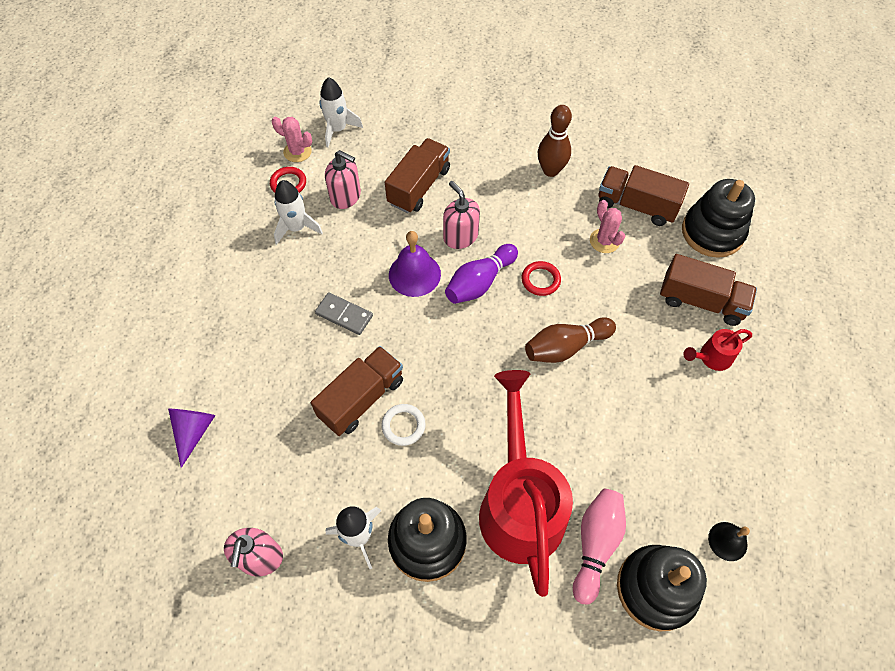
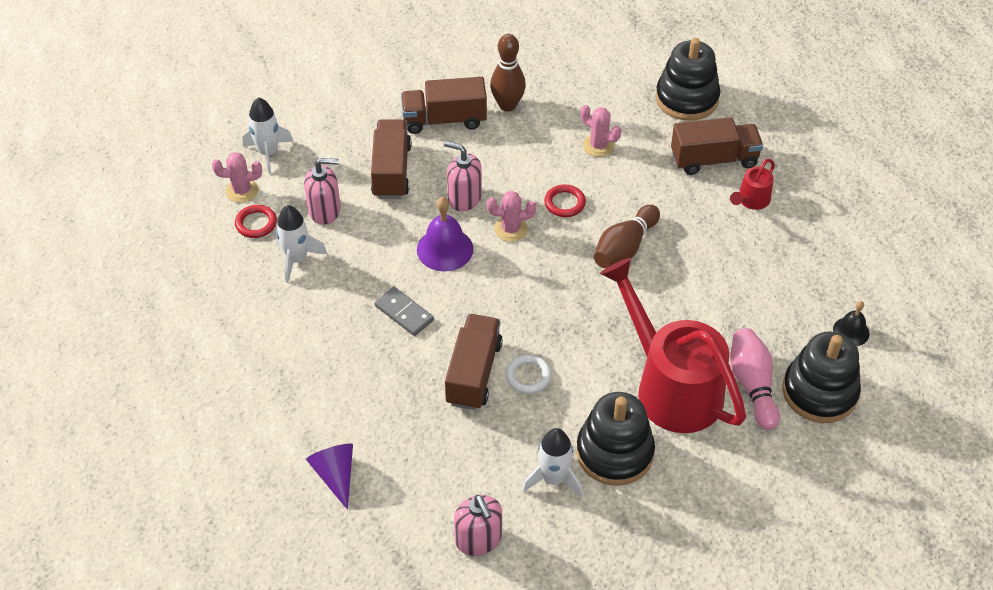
camera: 30 degrees left, 10 degrees down
(344, 315) = (404, 313): grey domino -> grey domino turned 45 degrees clockwise
(479, 282) = (511, 229): purple bowling pin -> pink cactus
(636, 205) = (606, 104): brown truck -> brown truck (444, 120)

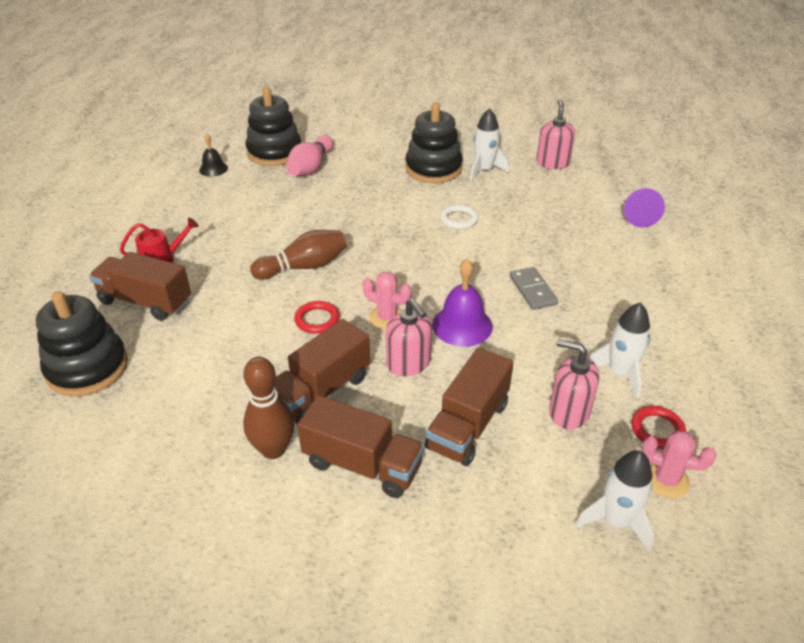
camera: 150 degrees left, 10 degrees down
(474, 373) = (499, 234): brown truck -> brown truck (321, 391)
(598, 146) = (229, 358): pink cactus -> none
(671, 386) = (363, 183): red watering can -> none

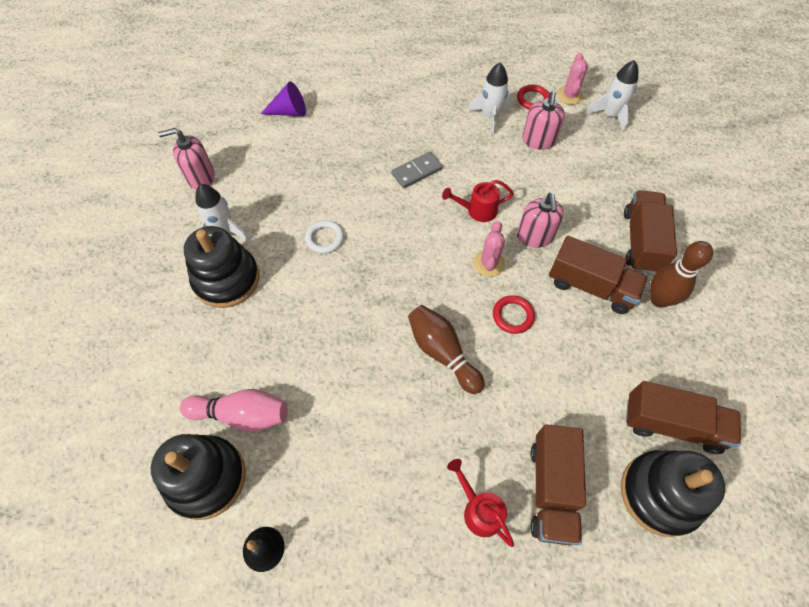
camera: 105 degrees left, 20 degrees up
(408, 363) = (535, 236): pink soap dispenser -> pink soap dispenser turned 135 degrees clockwise
(462, 325) = (477, 210): purple bell -> red watering can
(468, 425) = (577, 190): brown truck -> brown truck (672, 424)

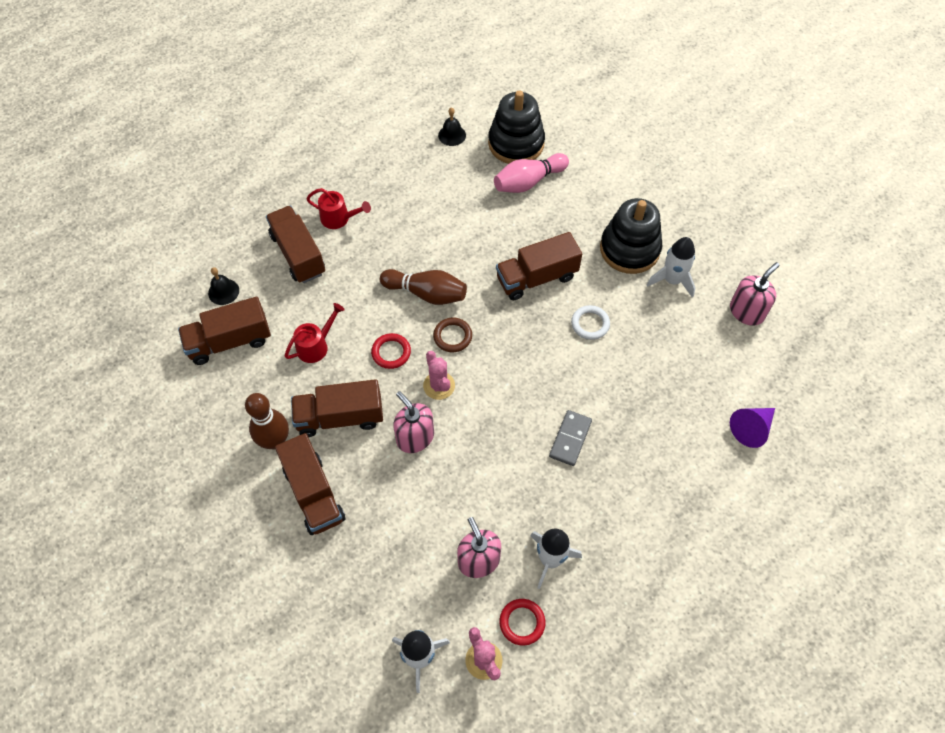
camera: 145 degrees right, 0 degrees up
(330, 304) = (536, 278): none -> brown truck
(447, 297) = (452, 336): none -> brown ring
(477, 210) = (484, 432): red watering can -> red watering can (316, 346)
(660, 494) = (223, 291): black stacking toy -> black bell

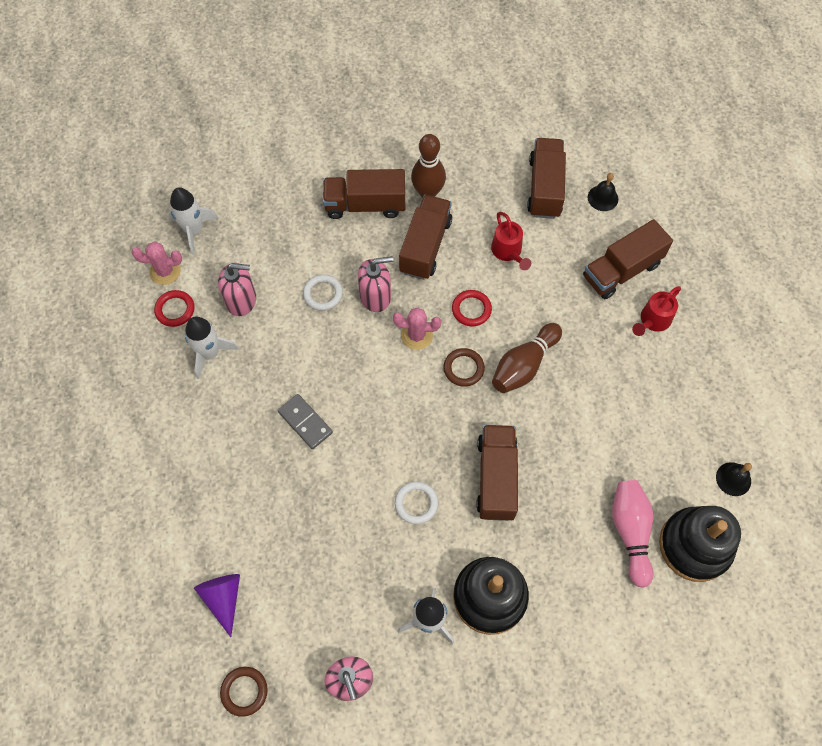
camera: 115 degrees right, 5 degrees up
(298, 254) = (621, 270): brown truck -> brown truck turned 150 degrees clockwise
(435, 485) = (323, 294): none -> white ring
(803, 378) = (244, 691): none -> brown ring

